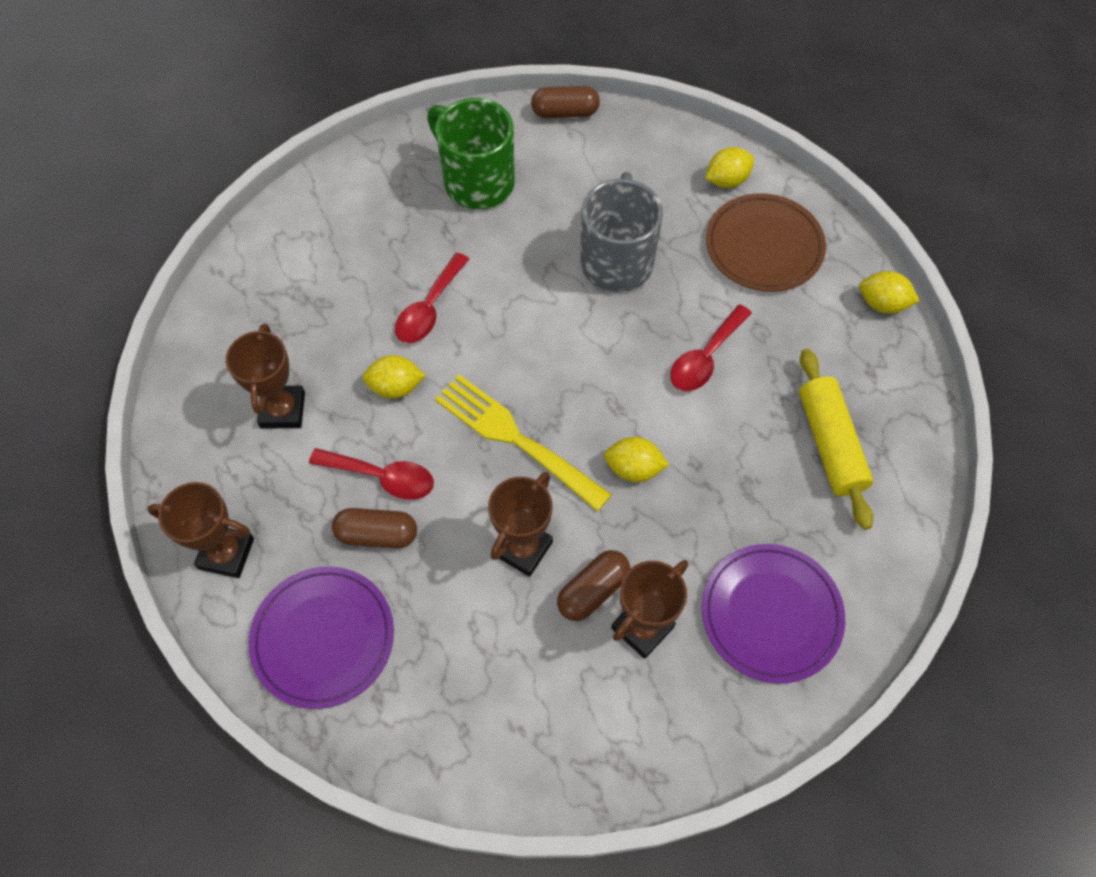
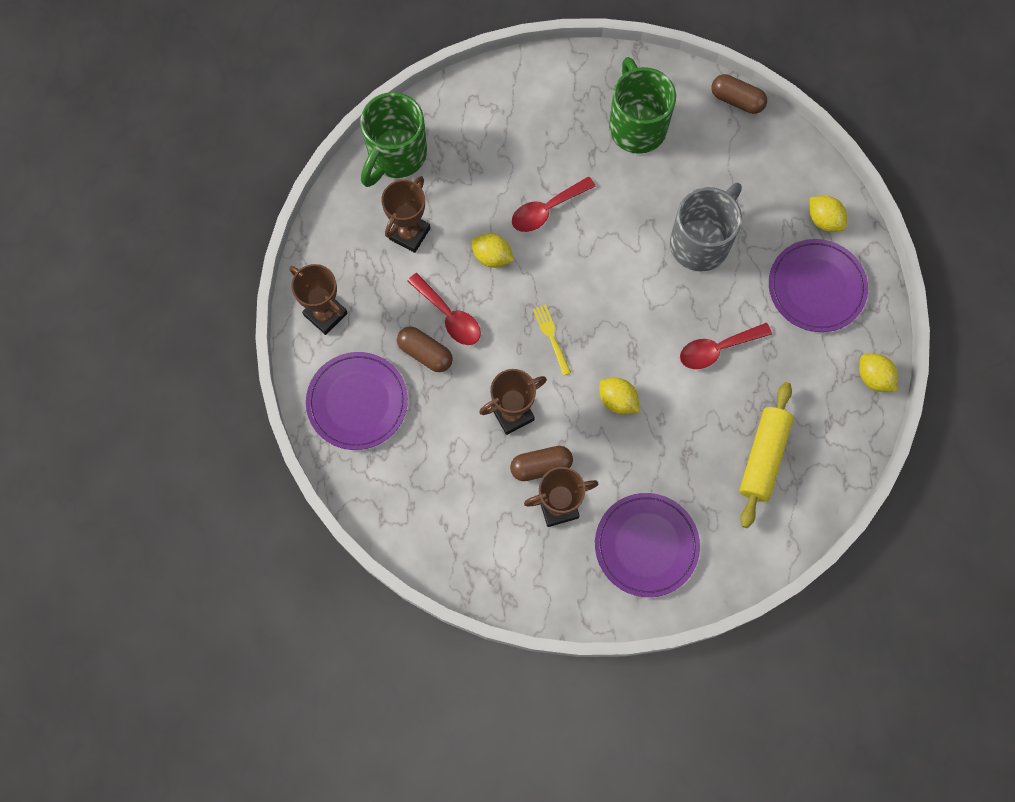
camera: 30 degrees right, 10 degrees up
(221, 335) = (396, 155): none -> green mug
(516, 438) = (551, 337): yellow fork -> yellow fork, size x0.49
(726, 180) = (824, 220): yellow lemon -> yellow lemon turned 45 degrees clockwise
(764, 246) = (816, 287): brown plate -> purple plate

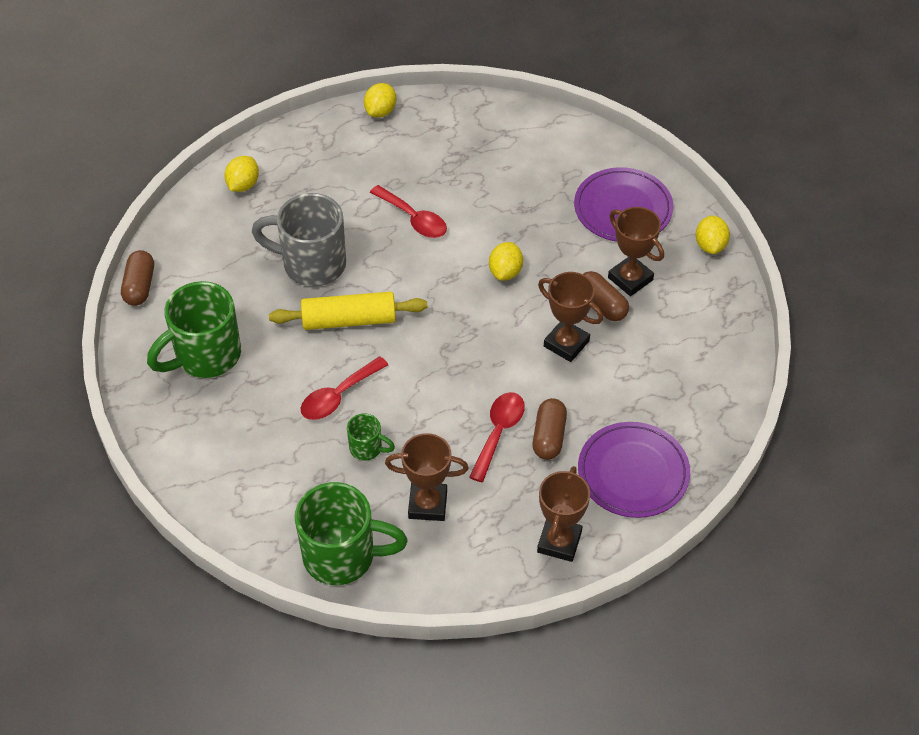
camera: 115 degrees left, 20 degrees down
(484, 211) = (367, 448): none -> green mug
(492, 257) = (415, 422): yellow lemon -> yellow lemon (710, 245)
(547, 209) = (338, 396): red spoon -> red spoon turned 105 degrees clockwise
(551, 337) = (472, 342): yellow fork -> none
(763, 457) = (496, 159): yellow rolling pin -> yellow rolling pin (349, 320)
(816, 287) = (315, 171): purple plate -> none

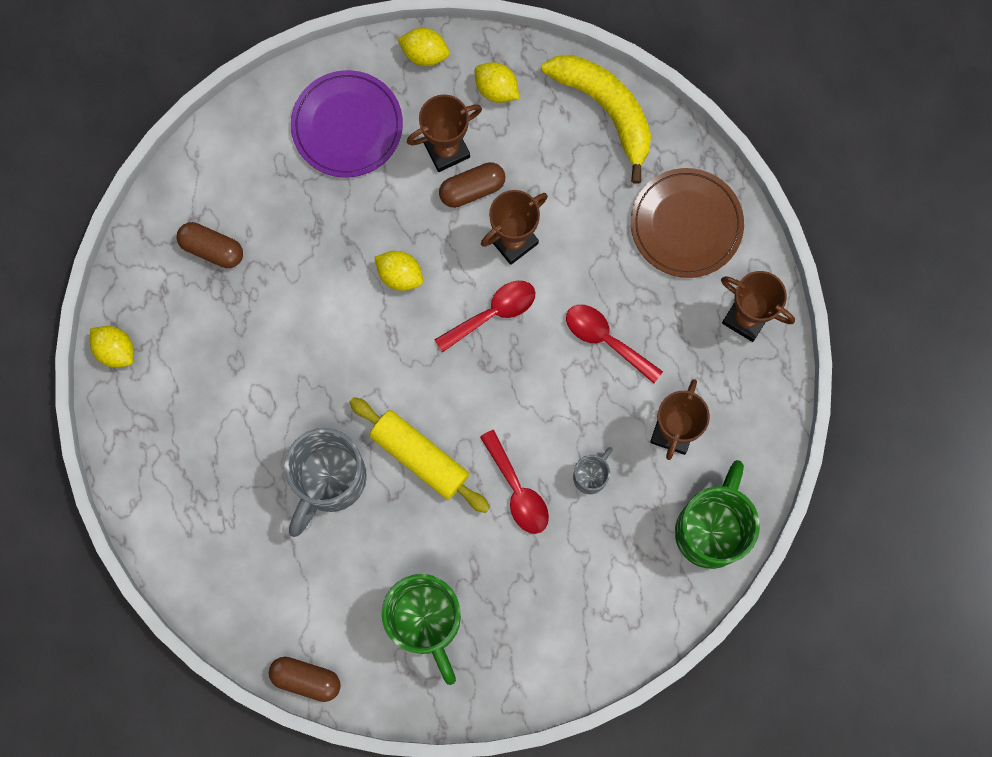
camera: 75 degrees left, 25 degrees up
(243, 185) = (185, 534): yellow lemon -> yellow lemon (496, 89)
(349, 320) = (419, 457): yellow rolling pin -> yellow rolling pin turned 60 degrees counterclockwise
(367, 448) = (591, 476): green mug -> grey mug
(413, 219) = (295, 353): red spoon -> red spoon (493, 313)
(549, 436) = (623, 292): brown capsule -> brown capsule (212, 249)
(633, 472) = (686, 224): purple plate -> brown plate
(718, 386) = (606, 109): none -> yellow banana

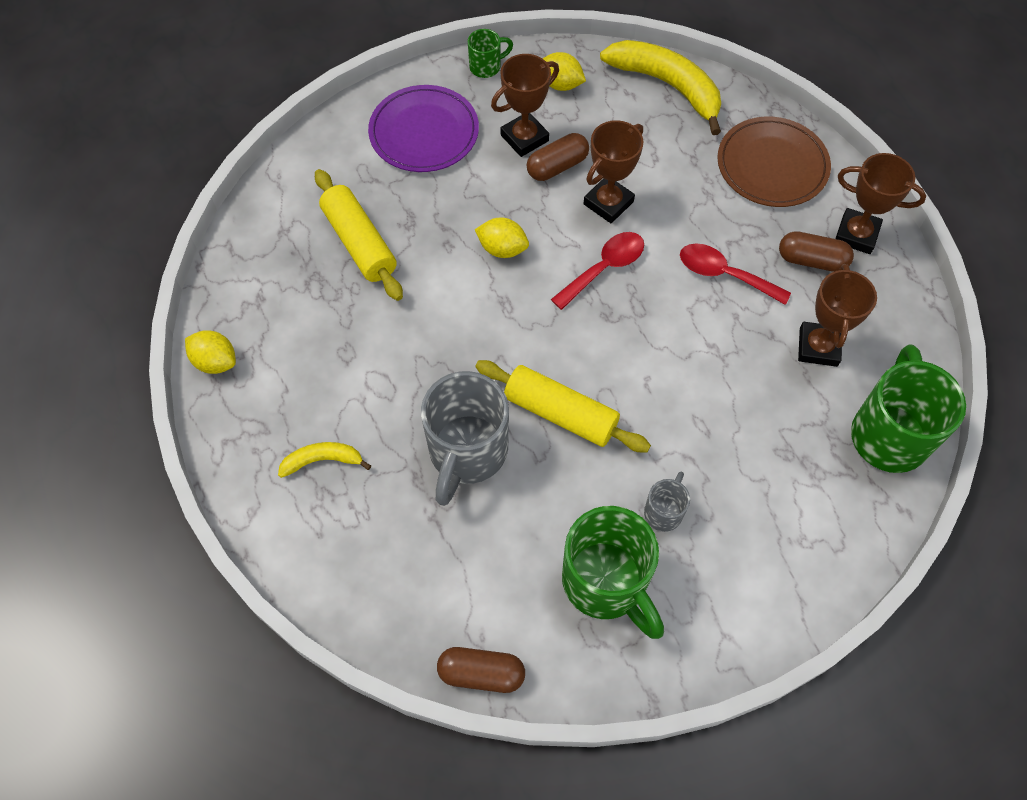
camera: 10 degrees left, 15 degrees down
(200, 466) = (322, 460): none -> yellow banana
(212, 249) = (306, 254): brown capsule -> brown capsule (812, 260)
(265, 245) = (359, 243): none -> yellow rolling pin
(424, 54) = (486, 67): yellow lemon -> green mug
(517, 490) = (672, 429): red spoon -> none
(591, 476) = (746, 402): grey mug -> grey mug (664, 511)

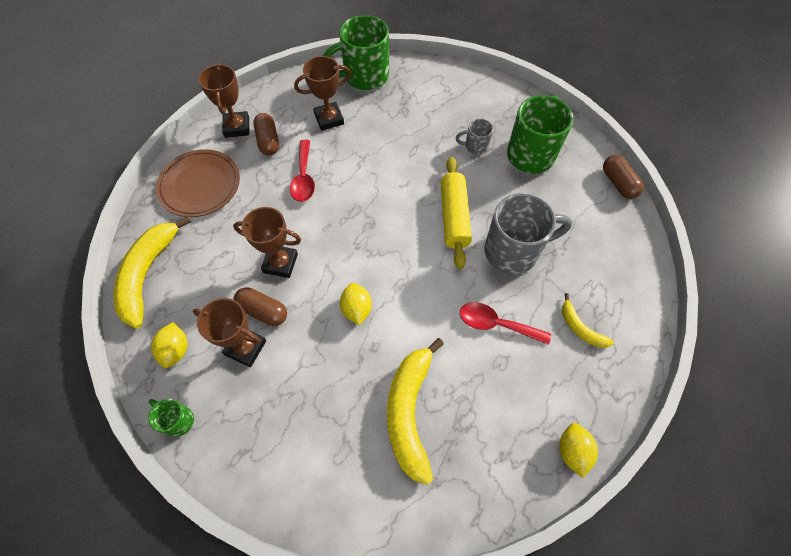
camera: 120 degrees left, 0 degrees up
(359, 243) = (409, 412): yellow rolling pin -> yellow banana
(424, 132) = (276, 429): purple plate -> none
(604, 268) = (336, 241): red spoon -> red spoon (496, 324)

